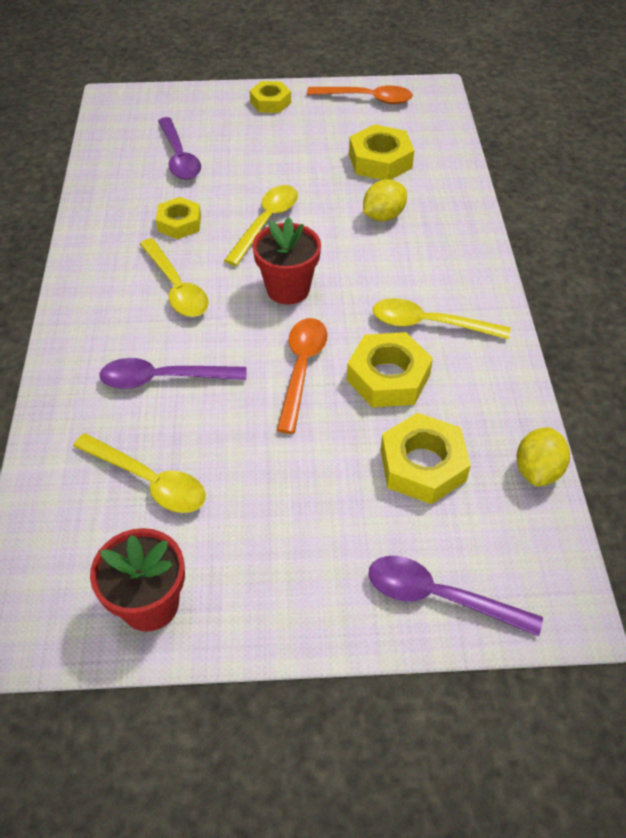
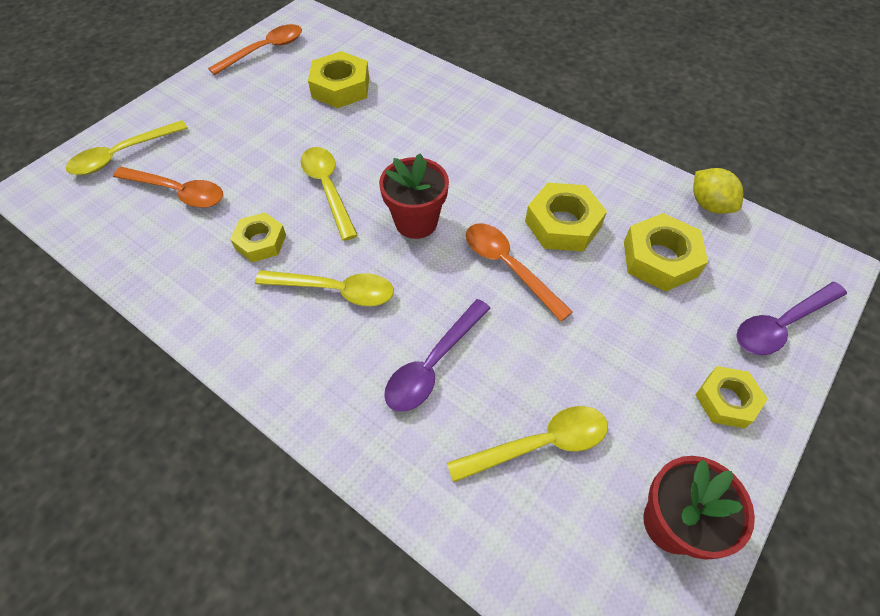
camera: 50 degrees left, 5 degrees up
(179, 157) = (179, 192): purple spoon -> orange spoon
(270, 102) = (191, 99): yellow nut -> yellow nut (726, 400)
(383, 216) = (400, 123): yellow lemon -> none
(428, 324) = (532, 170): yellow spoon -> yellow spoon (121, 155)

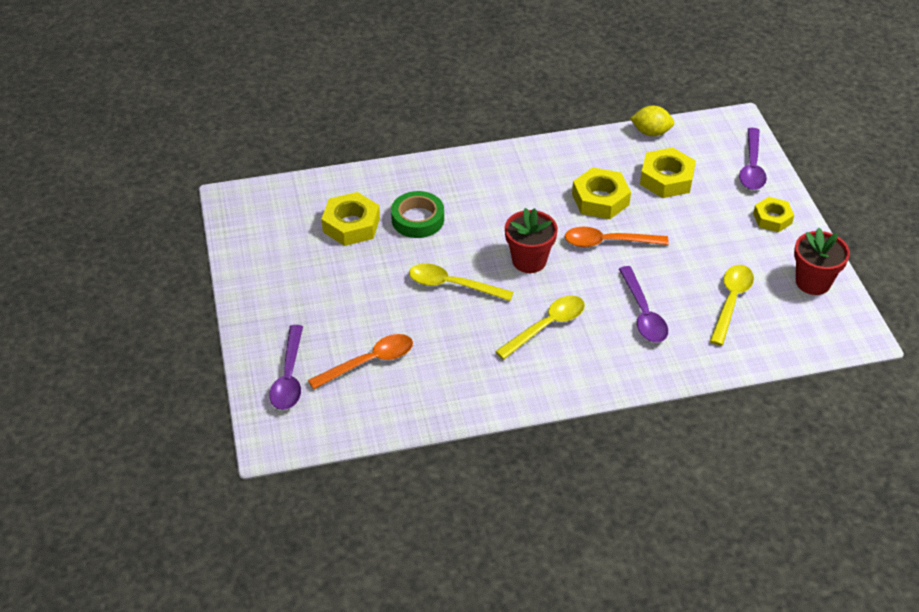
camera: 50 degrees left, 10 degrees down
(121, 155) = (289, 377): yellow spoon -> purple spoon
(260, 242) = (466, 341): yellow nut -> none
(265, 50) = (252, 242): orange spoon -> none
(390, 119) = (417, 219): none -> green tape

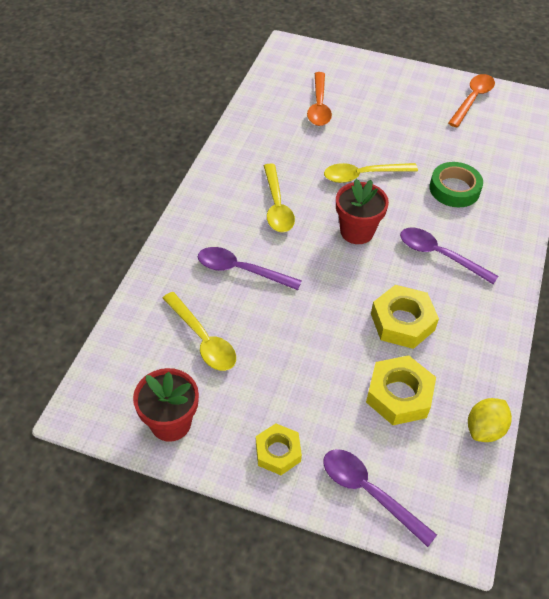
camera: 120 degrees right, 5 degrees up
(289, 377) = (335, 69): purple spoon -> purple spoon (439, 255)
(351, 225) = (471, 151): yellow nut -> none
(452, 285) = (362, 175): yellow spoon -> yellow spoon turned 150 degrees counterclockwise
(607, 242) = (341, 294): orange spoon -> orange spoon (472, 99)

